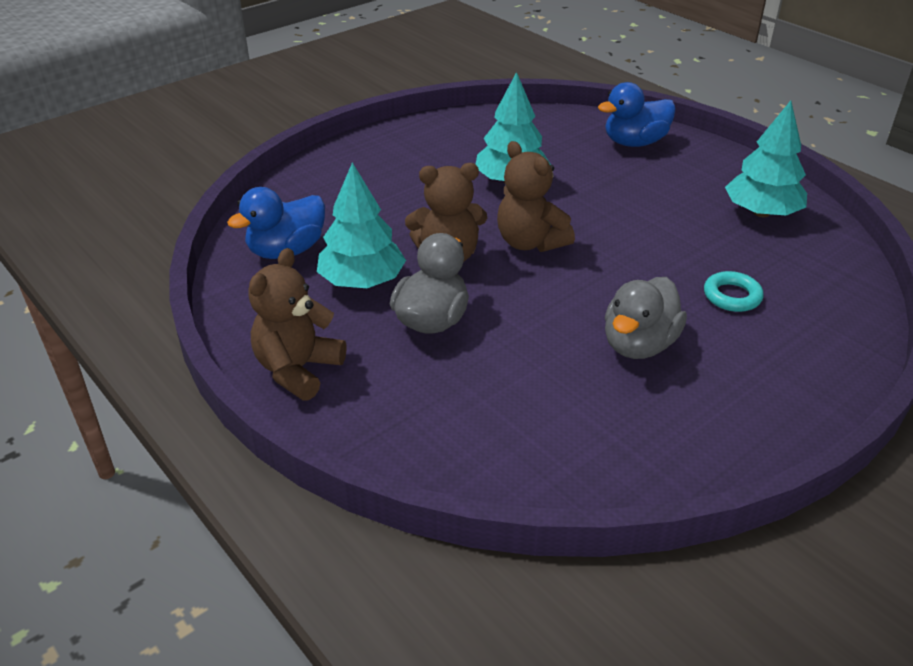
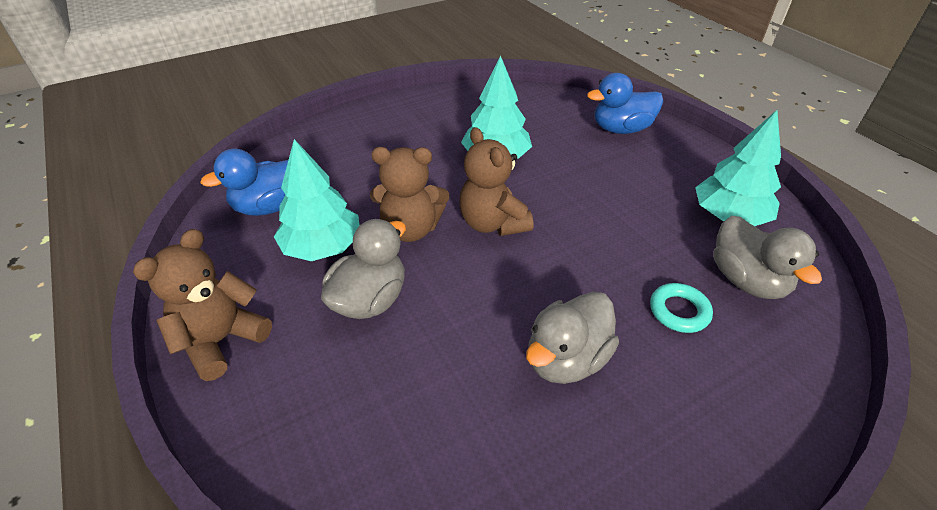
camera: 10 degrees right, 5 degrees up
(788, 265) = (747, 280): none -> grey duck

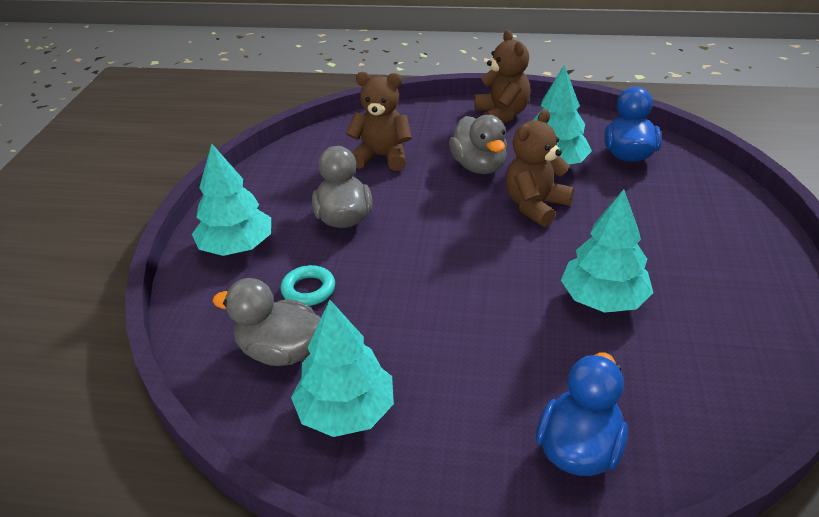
camera: 130 degrees right, 5 degrees down
(492, 223) = (500, 248): brown teddy bear -> brown teddy bear (382, 157)
(714, 424) = (237, 247): none -> turquoise tree

